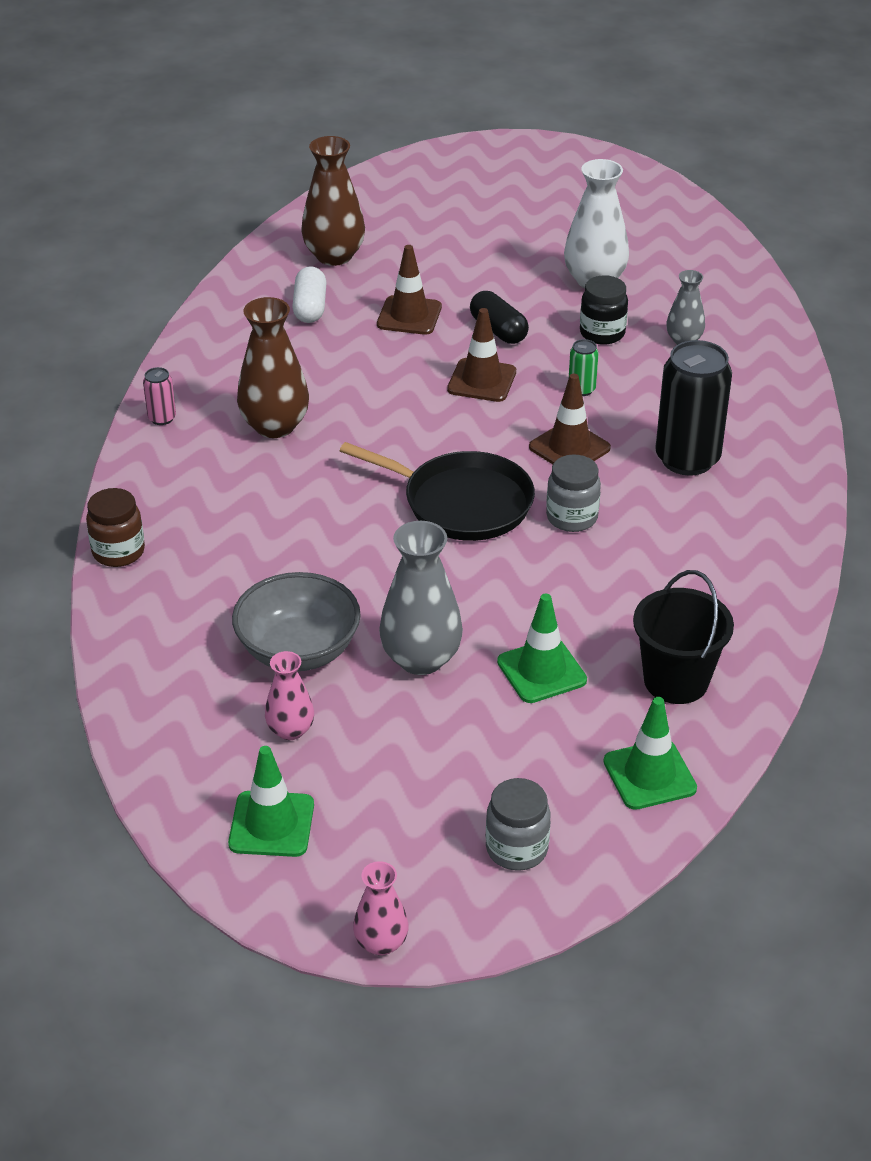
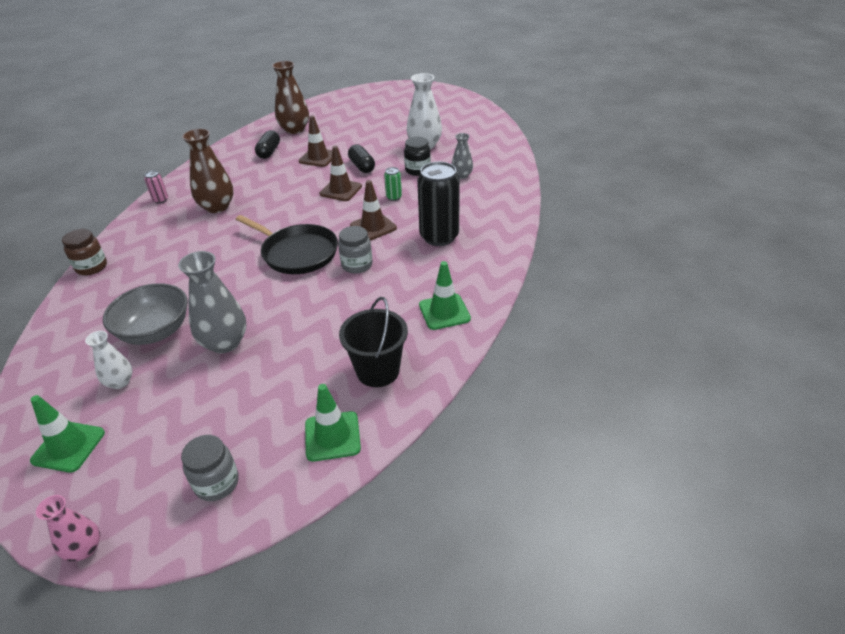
camera: 10 degrees right, 0 degrees up
(290, 730) = (120, 382): pink vase -> white vase
(310, 307) = (269, 152): white capsule -> black capsule
(541, 671) = (295, 357): green traffic cone -> green traffic cone (444, 312)

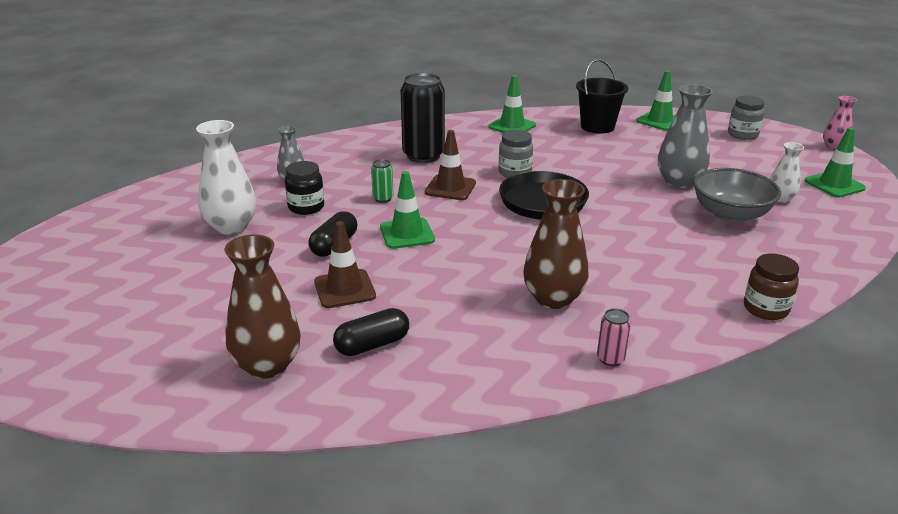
camera: 130 degrees left, 10 degrees down
(341, 190) = (407, 234): brown traffic cone -> green traffic cone

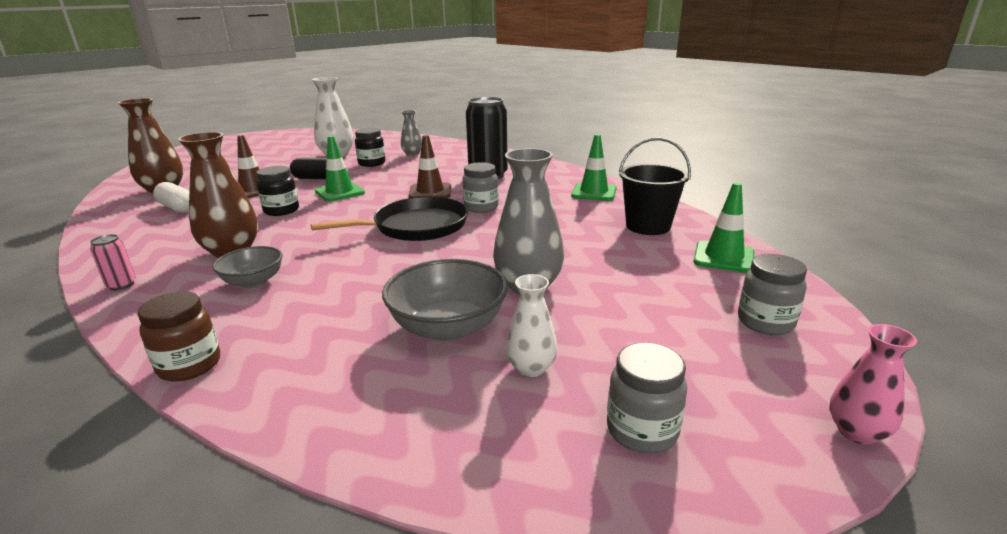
camera: 70 degrees right, 5 degrees down
(372, 345) = (177, 208): black capsule -> white capsule
(383, 198) = (397, 177): green can -> none
(444, 270) = (281, 210): none -> black jar
(631, 285) = (253, 282): none -> grey bowl
(834, 185) = (642, 430): green traffic cone -> grey jar

